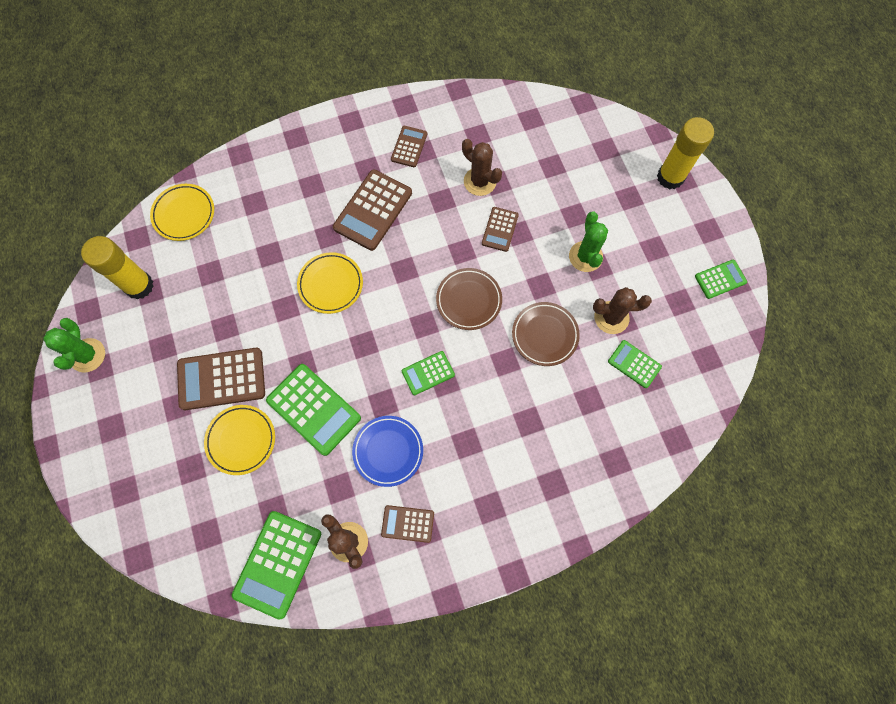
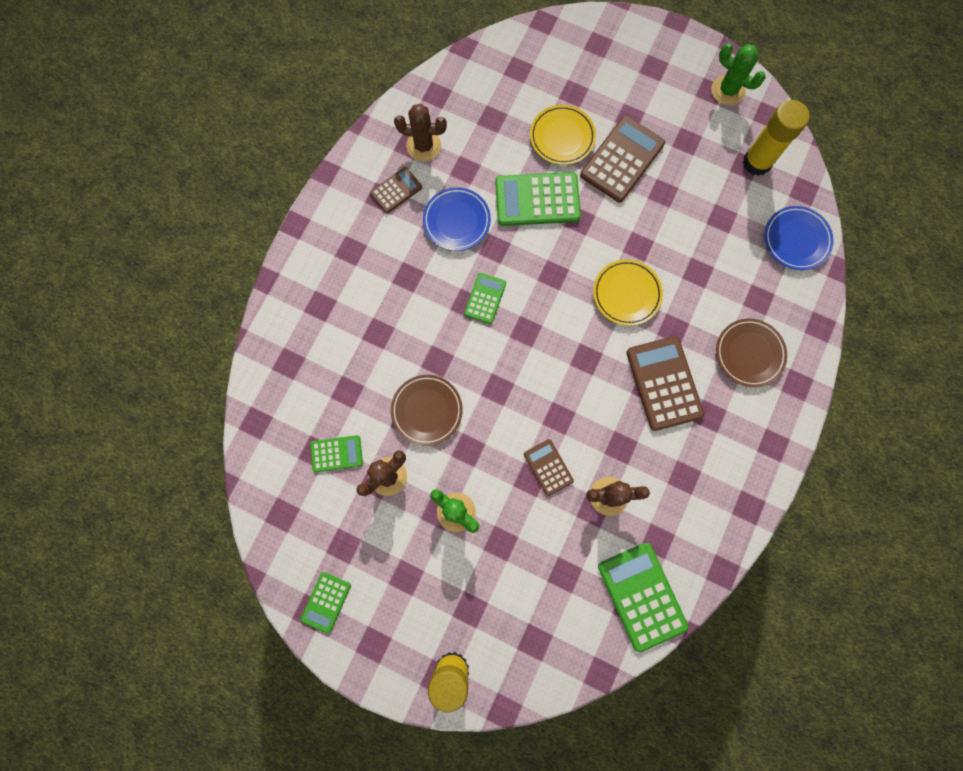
camera: 135 degrees right, 5 degrees up
(184, 214) = (796, 240): yellow plate -> blue plate
(277, 563) = (455, 94): green calculator -> green calculator (642, 596)
(409, 147) = (700, 470): brown calculator -> none
(469, 300) = (512, 382): brown plate -> brown plate (749, 354)

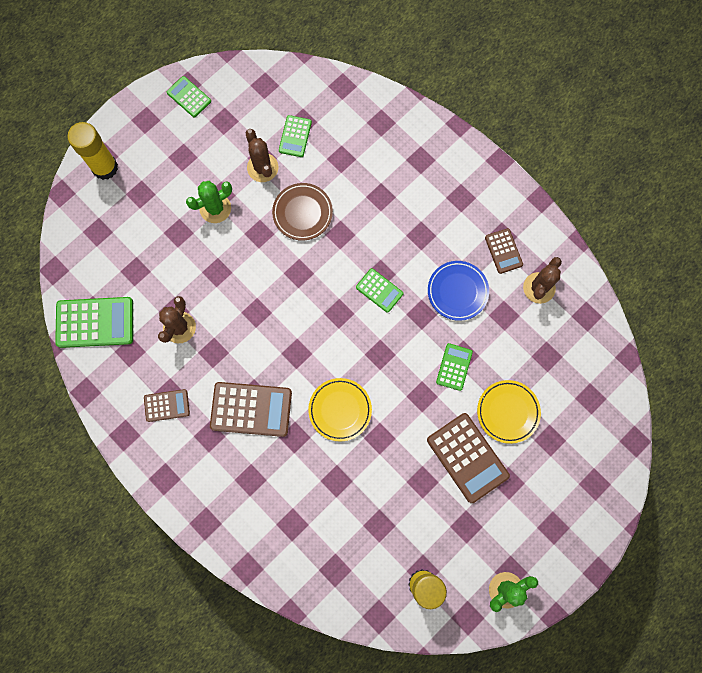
camera: 110 degrees right, 0 degrees up
(537, 199) = (454, 367): green calculator -> green calculator, size x0.56
(548, 467) = (220, 289): brown calculator -> brown calculator (167, 405)
(749, 354) = (248, 493): brown plate -> none
(796, 240) = (334, 585): blue plate -> none

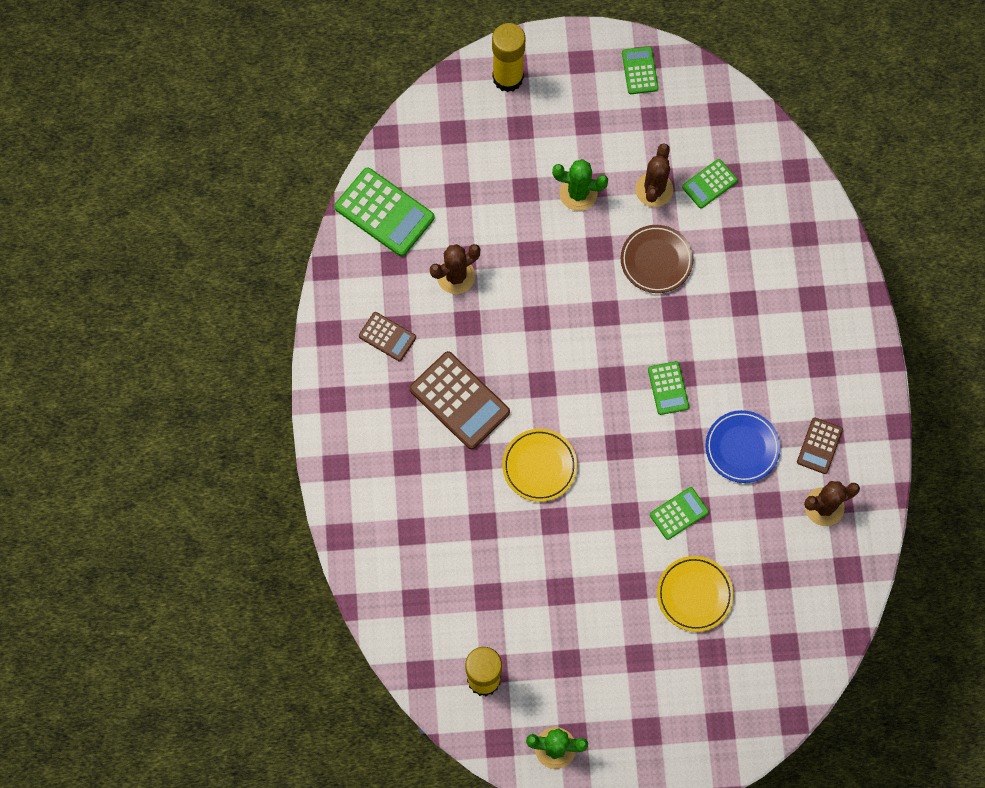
camera: 40 degrees right, 5 degrees down
(467, 457) = (620, 604): brown calculator -> none

